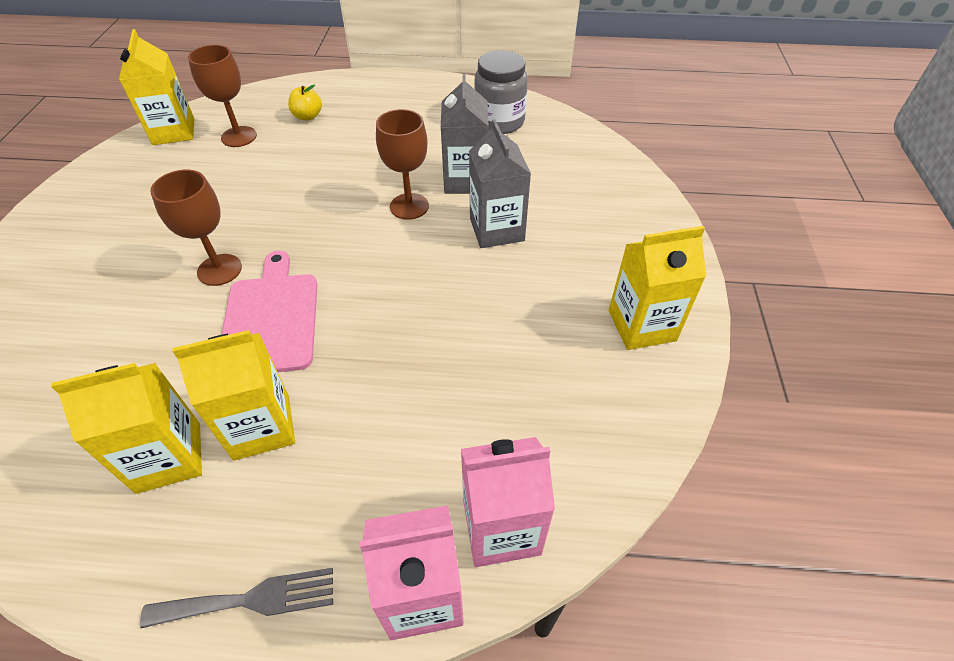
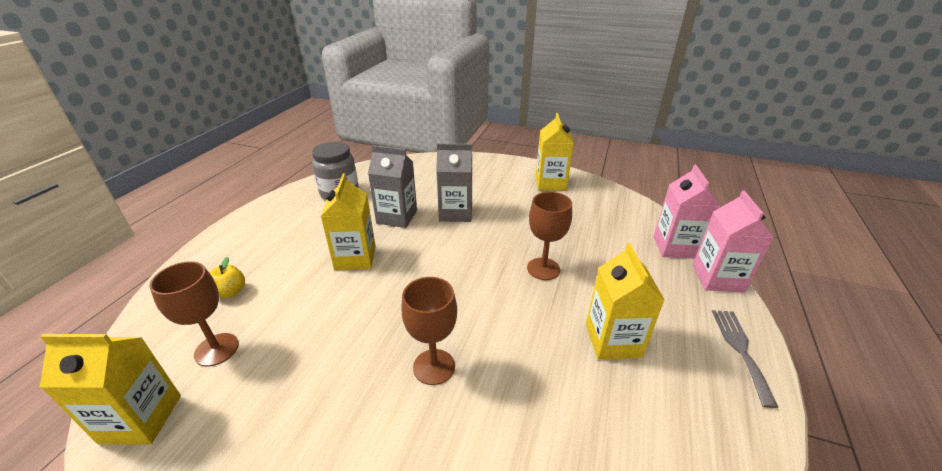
camera: 75 degrees left, 15 degrees down
(169, 457) = (641, 399): yellow carton -> yellow carton (355, 258)
(271, 319) = (507, 331): pink cutting board -> none
(409, 206) = (410, 246): brown goblet -> brown goblet (543, 269)

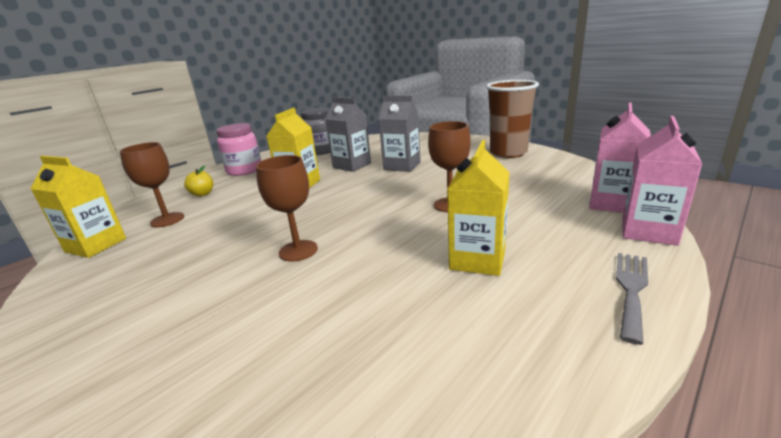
camera: 25 degrees right, 10 degrees down
(258, 240) = (244, 170): none -> pink jar
(550, 183) = (508, 153): yellow carton -> brown cup

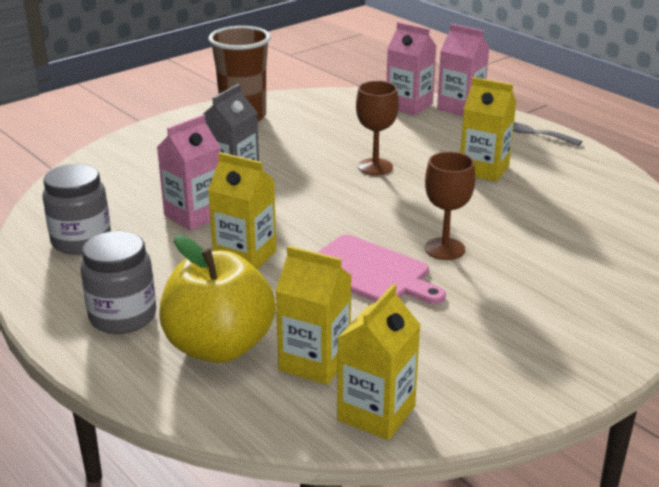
camera: 85 degrees left, 5 degrees up
(167, 220) = (314, 362): brown goblet -> yellow carton
(202, 194) = (219, 346): yellow apple -> yellow apple, size x2.46
(244, 170) = (123, 316): pink jar -> grey jar
(268, 223) = (370, 272): none -> pink cutting board
(352, 165) = (194, 215): grey carton -> pink carton

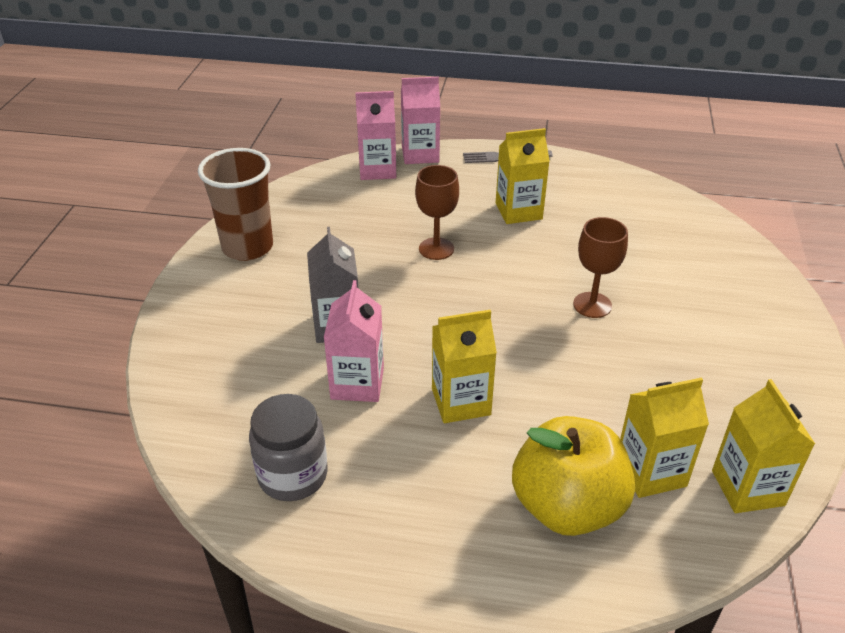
camera: 40 degrees left, 10 degrees up
(123, 316) = (450, 532): grey jar -> none
(370, 272) = (573, 359): pink cutting board -> none

